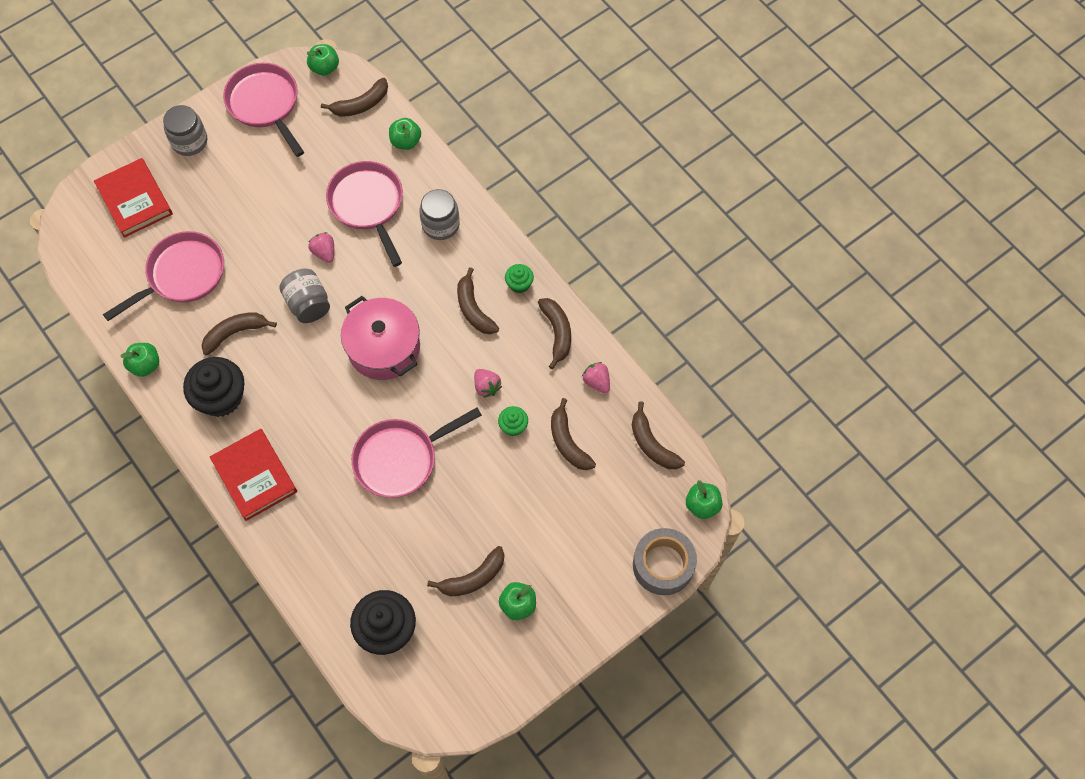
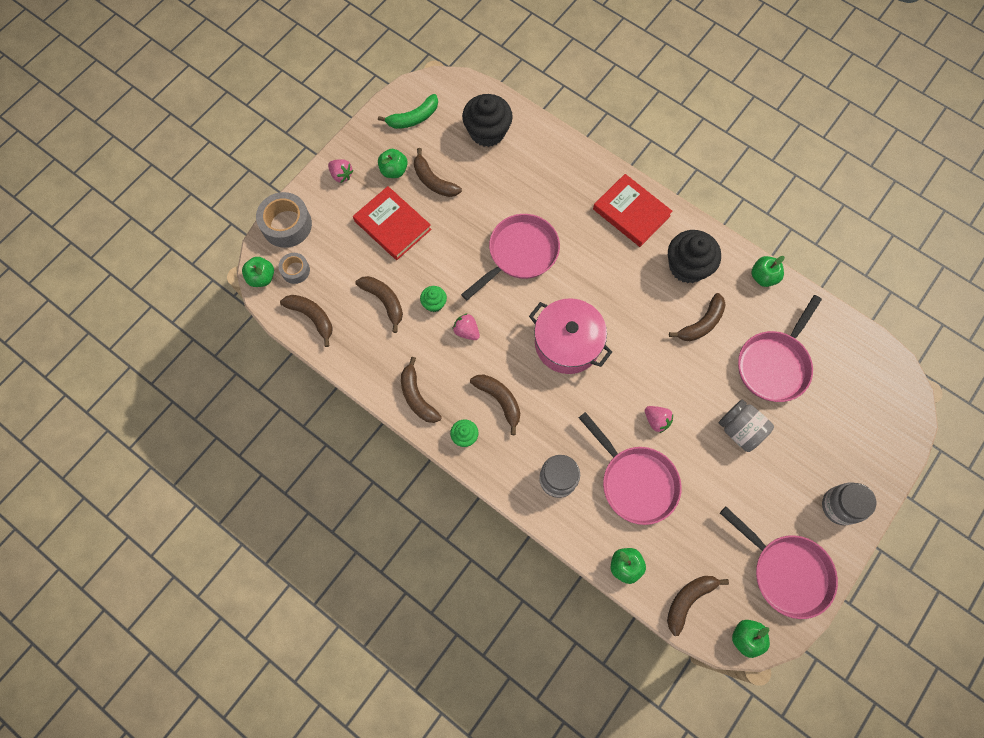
camera: 165 degrees right, 5 degrees up
(134, 200) = (857, 427): red book -> red book (392, 225)
(308, 304) = (650, 366): grey jar -> grey jar (740, 430)
(473, 578) = (433, 181): brown banana -> brown banana turned 90 degrees counterclockwise
(474, 675) = (413, 118): none -> green banana
(596, 382) = (371, 360): pink strawberry -> pink strawberry (341, 175)
(662, 504) = (295, 270): none -> grey tape

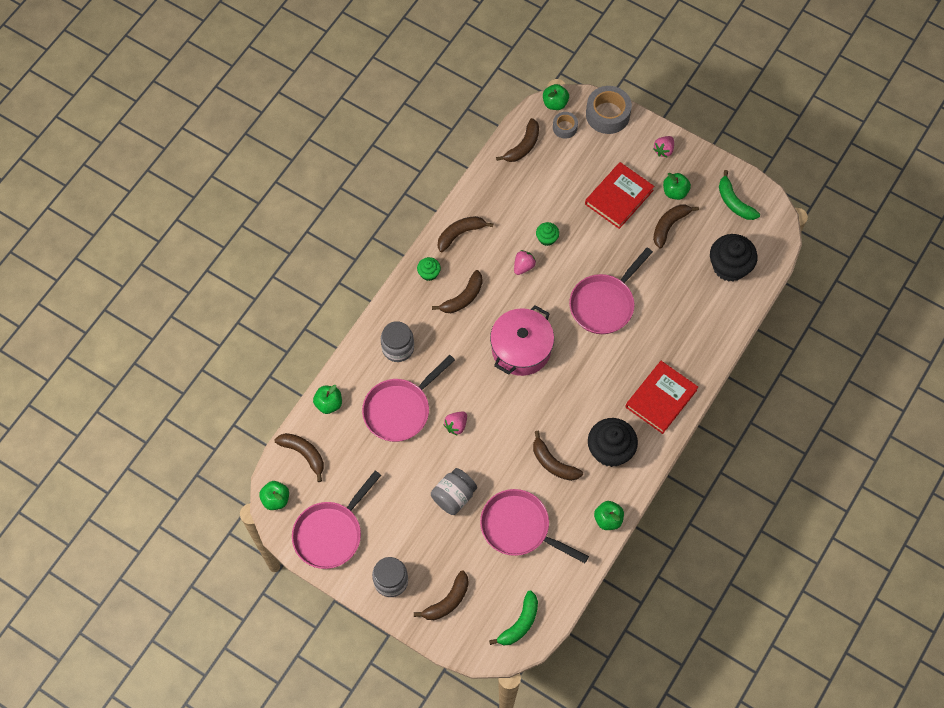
camera: 85 degrees right, 5 degrees down
(384, 301) = (544, 199): brown banana -> brown banana (447, 601)
(520, 254) = (604, 304): pink pan -> pink pan turned 90 degrees clockwise
(878, 374) = (519, 623): none -> green banana

